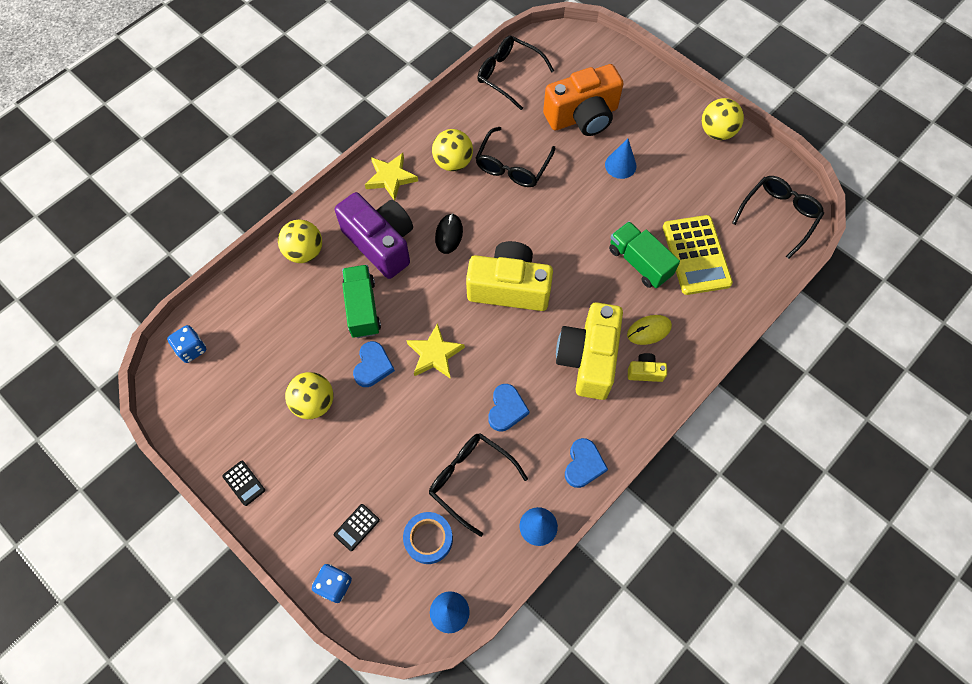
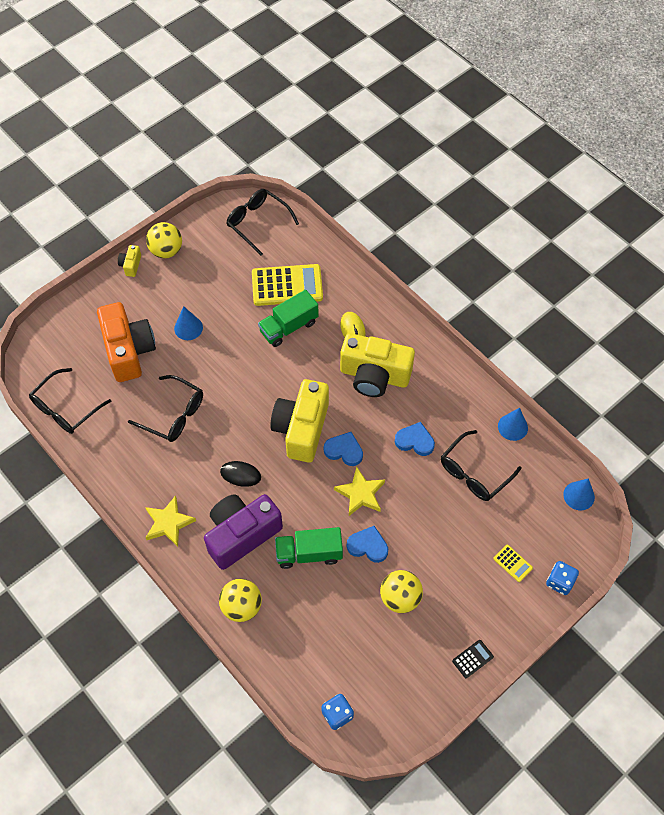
camera: 85 degrees left, 5 degrees down
(356, 527) = (512, 563): black calculator -> yellow calculator
(428, 539) = (522, 508): blue tape -> none
(453, 162) = (160, 465): yellow ball -> none
(583, 464) = (464, 390): blue heart -> blue heart (344, 450)
(645, 372) = (389, 337): yellow camera -> yellow camera (131, 265)

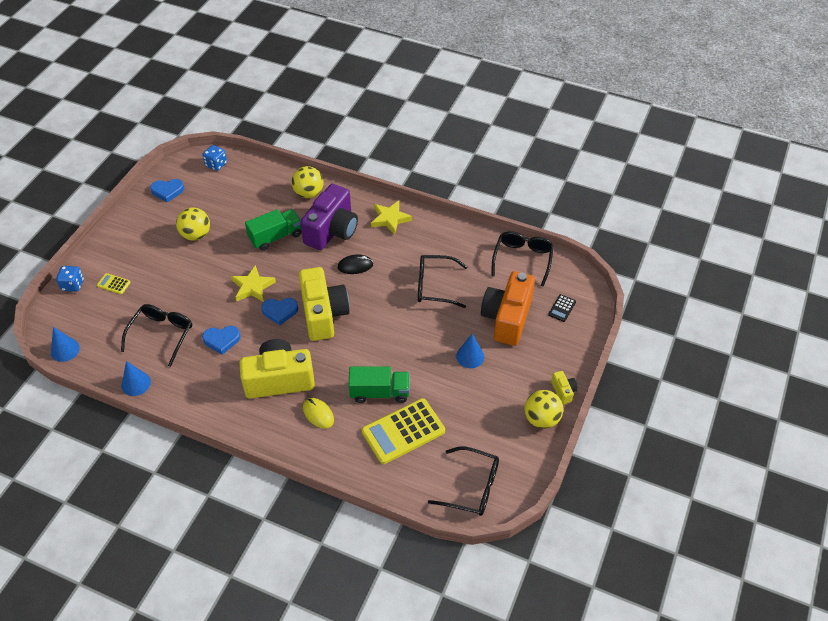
camera: 155 degrees right, 10 degrees down
(129, 351) = (507, 318): orange camera -> orange camera turned 60 degrees clockwise
(289, 327) = (379, 392): green truck -> green truck turned 60 degrees clockwise
(368, 546) = (232, 256): blue heart -> blue heart (167, 191)
(472, 659) = (131, 220): black calculator -> black calculator (562, 308)

